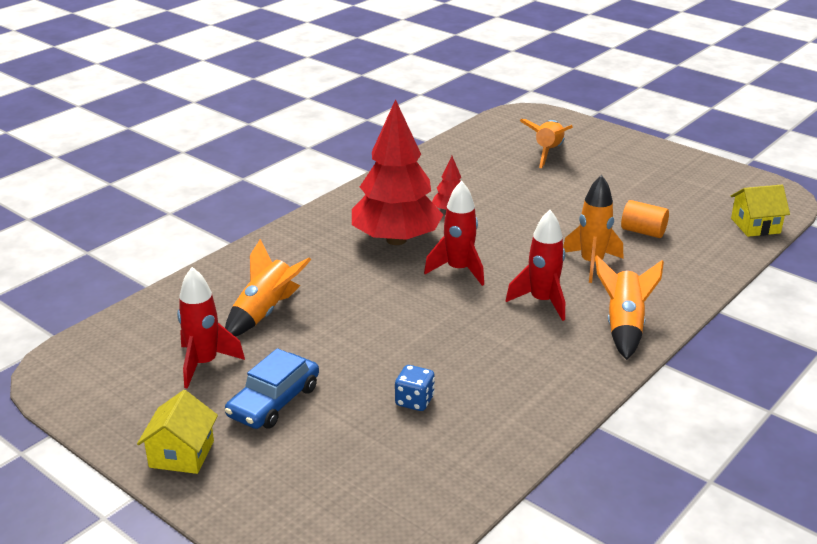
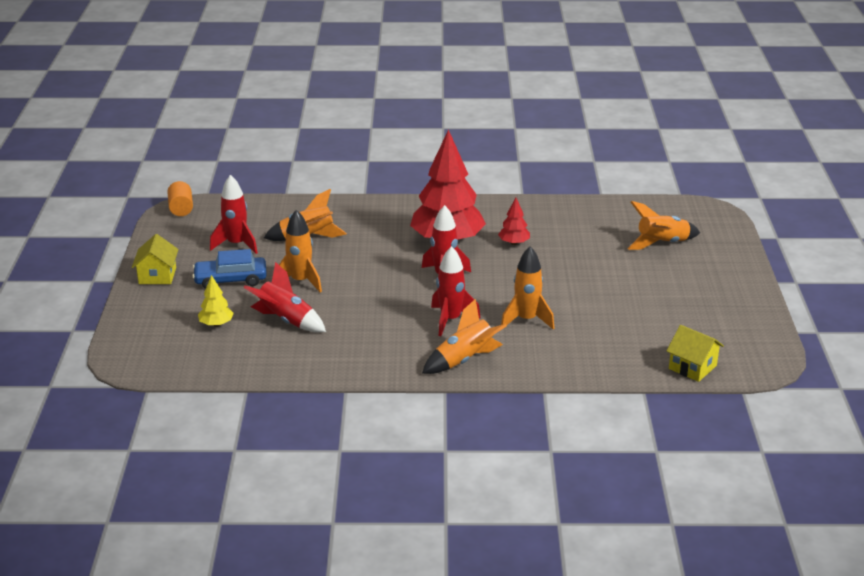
camera: 50 degrees right, 0 degrees up
(181, 454) = (157, 276): yellow house -> yellow house turned 60 degrees counterclockwise
(347, 356) = (300, 281): none -> orange rocket
(356, 455) = (216, 324): none -> yellow tree
(414, 401) = (286, 320): blue dice -> red rocket
(643, 231) = (604, 324): orange cylinder -> orange cylinder (181, 209)

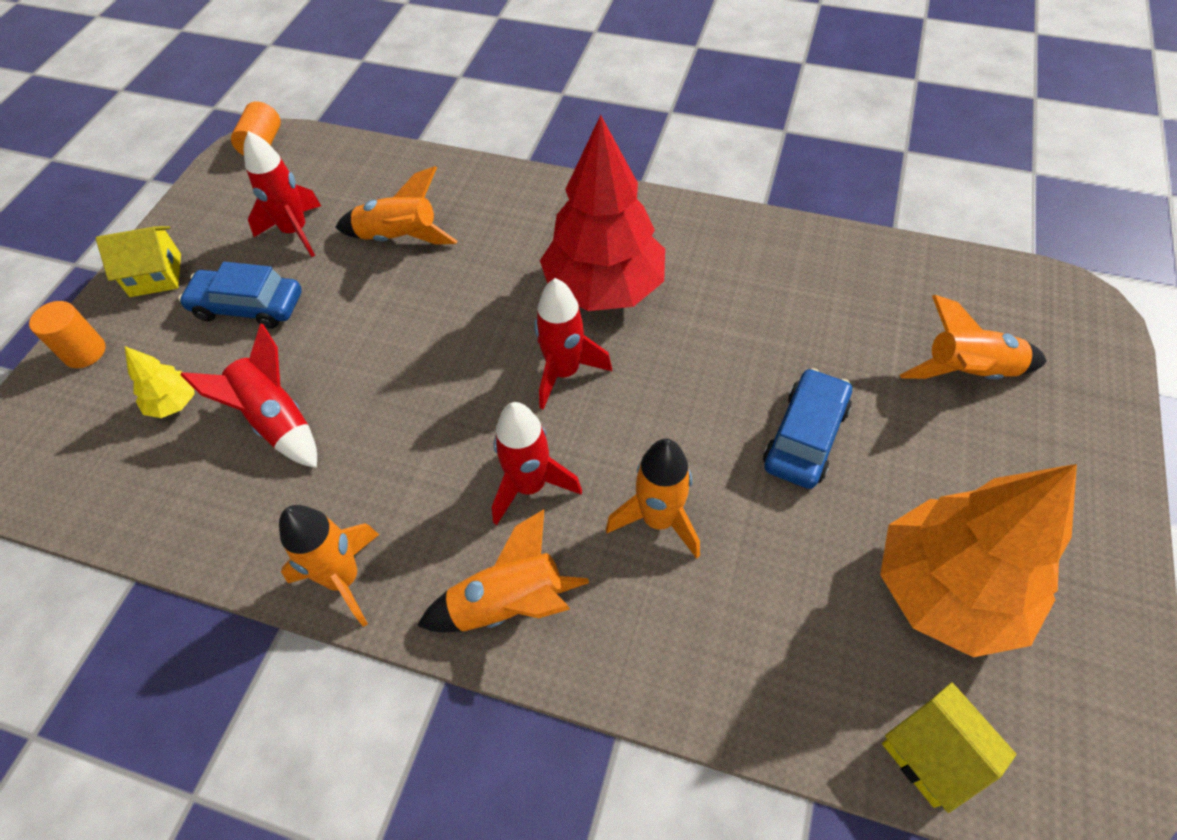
camera: 20 degrees right, 25 degrees up
(139, 314) = (85, 352): none -> orange cylinder
(157, 276) = (156, 275): yellow house -> yellow house turned 60 degrees clockwise
(300, 281) = (343, 333): orange rocket -> orange rocket (344, 579)
(514, 243) = (709, 315): red tree -> none
(588, 279) = (805, 436): none -> blue car
(680, 318) = (947, 590): none -> orange tree

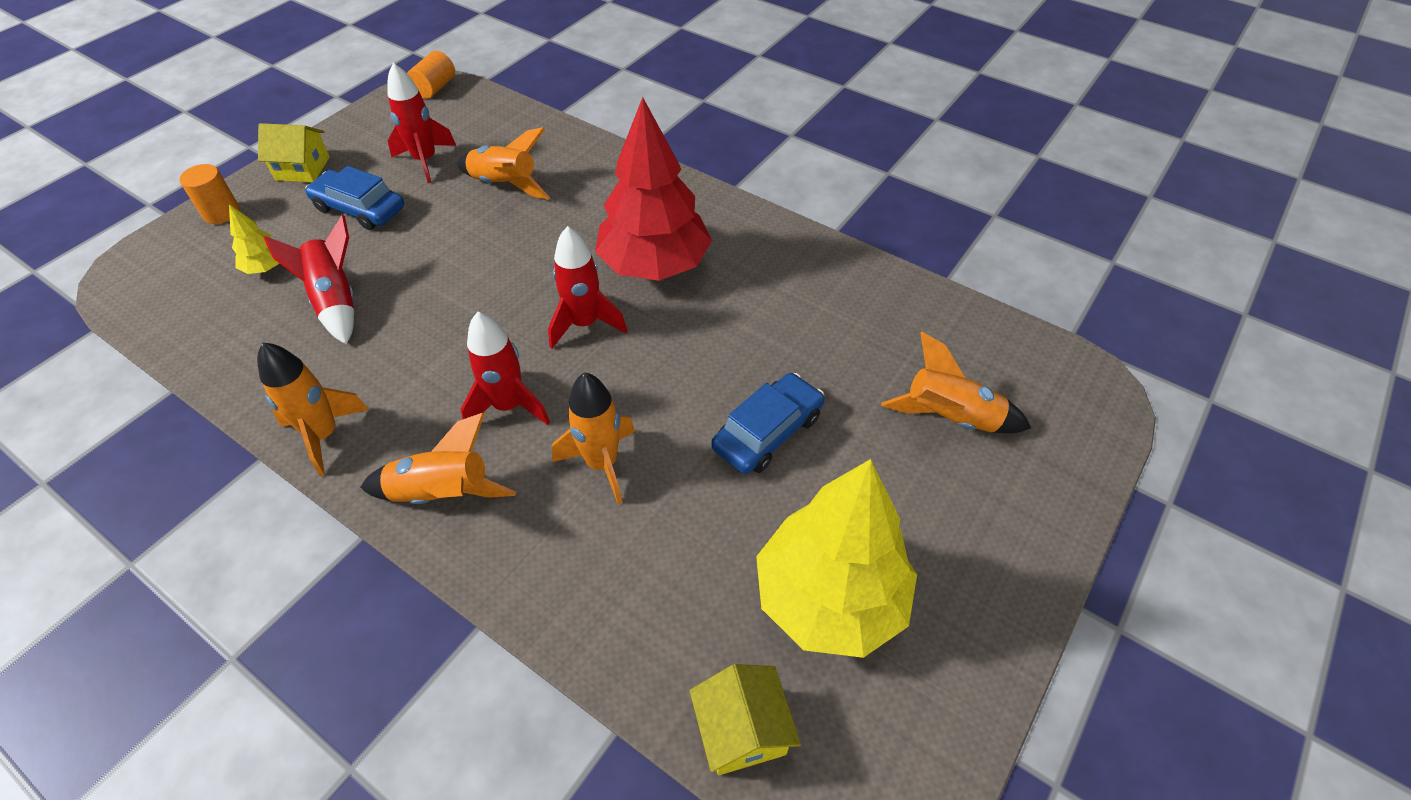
camera: 15 degrees right, 5 degrees down
(947, 590) = (830, 598): orange tree -> yellow tree

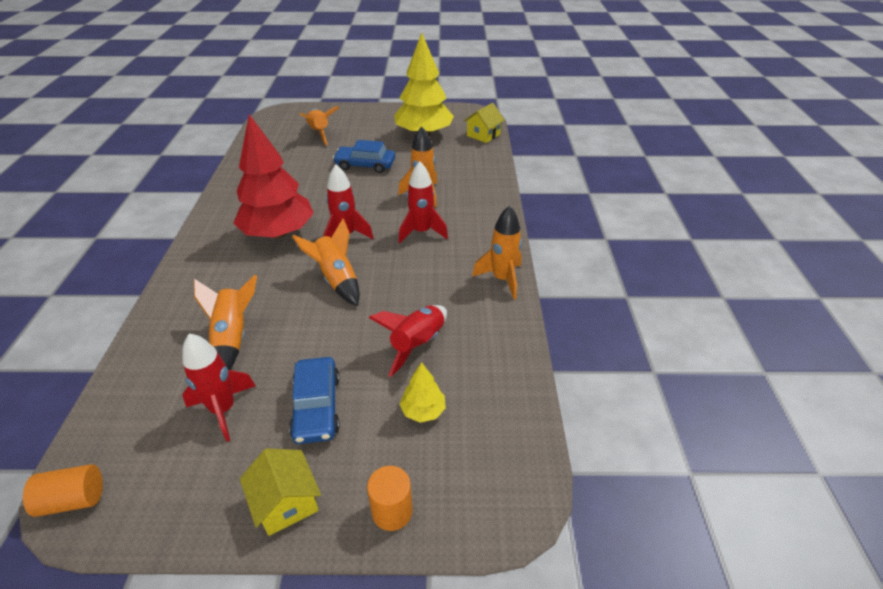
camera: 125 degrees left, 10 degrees down
(443, 493) = (484, 225): orange rocket -> orange rocket (336, 279)

